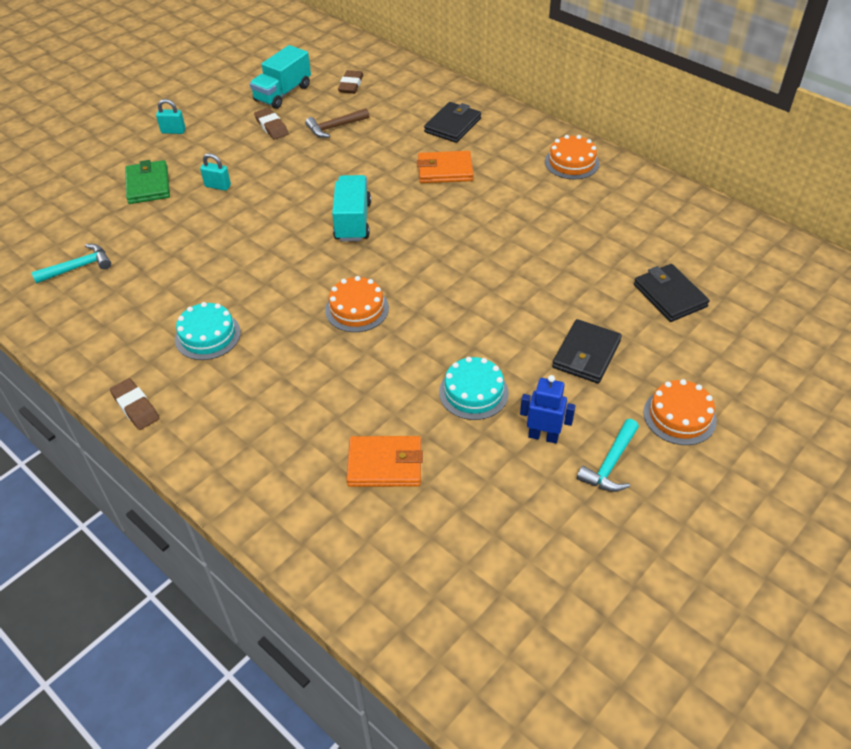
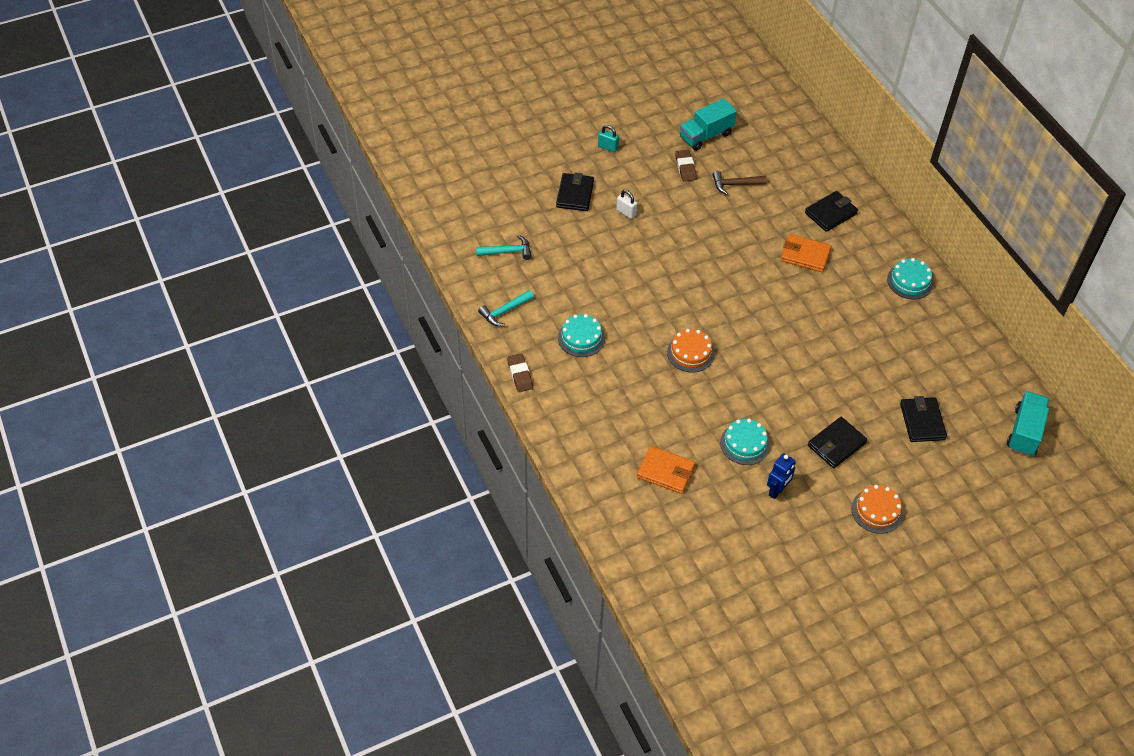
camera: 20 degrees right, 5 degrees up
(148, 185) = (575, 194): green wallet -> black wallet
(218, 186) = (626, 212): turquoise padlock -> white padlock
(351, 85) = (764, 144): brown eraser -> none
(353, 221) = (715, 278): turquoise truck -> turquoise truck (1024, 432)
(543, 436) = (777, 490): blue robot -> blue robot turned 90 degrees clockwise
(571, 162) = (910, 281): orange cake -> turquoise cake
(610, 464) = (812, 525): turquoise hammer -> turquoise hammer (504, 311)

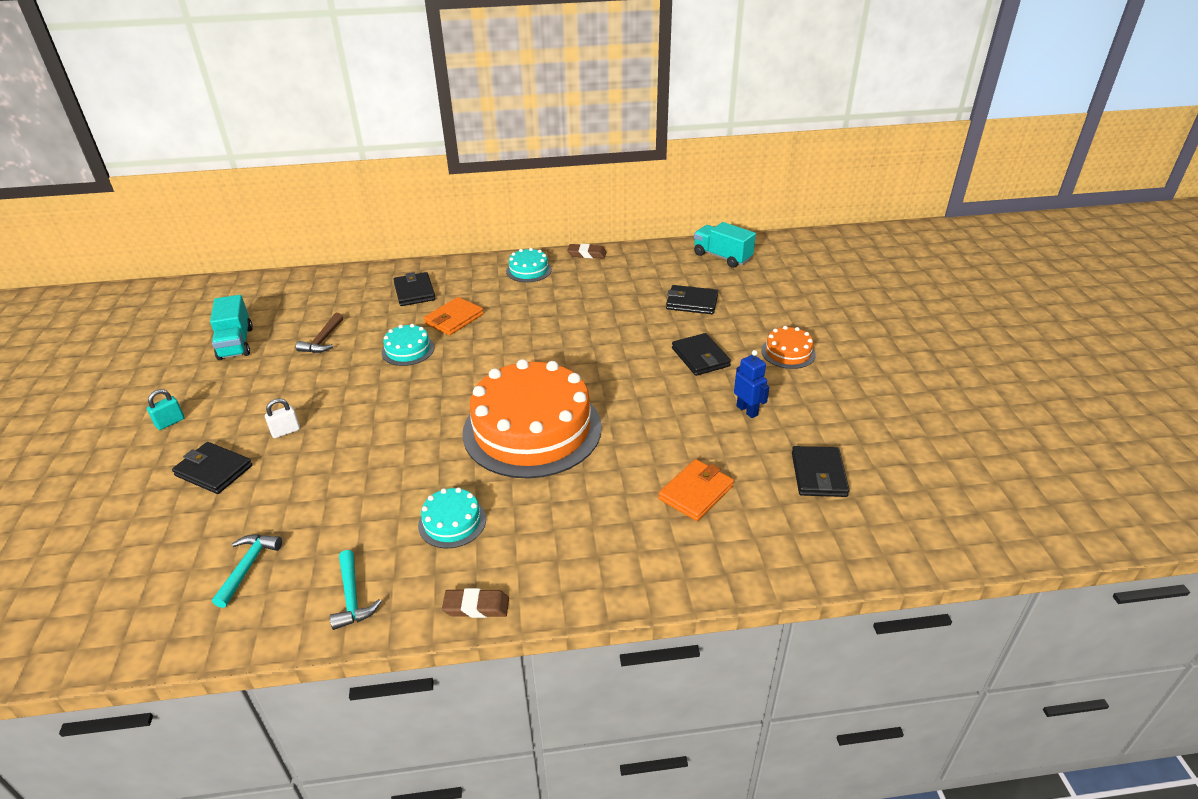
camera: 70 degrees left, 15 degrees down
(685, 167) = (265, 369): brown eraser -> brown eraser (587, 254)
(690, 353) = (532, 429): orange cake -> orange cake, size x2.33
(719, 550) = (818, 474): none -> black wallet
(745, 444) = (677, 418): turquoise cake -> turquoise cake (408, 350)

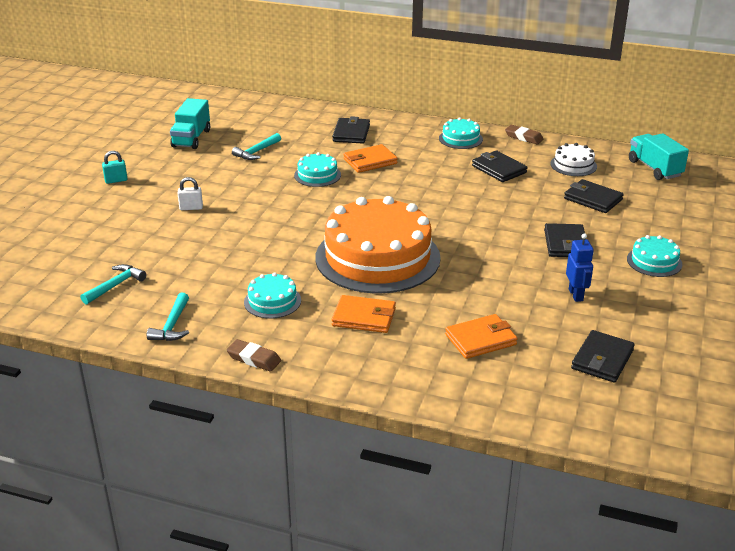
camera: 25 degrees right, 5 degrees down
(214, 471) = (127, 219): black wallet -> black wallet (499, 169)
(323, 340) = (256, 152): brown hammer -> turquoise hammer
(564, 507) = (364, 317): none -> orange wallet
(651, 271) = (573, 165): none -> white cake
(788, 352) = (654, 261): orange cake -> turquoise cake

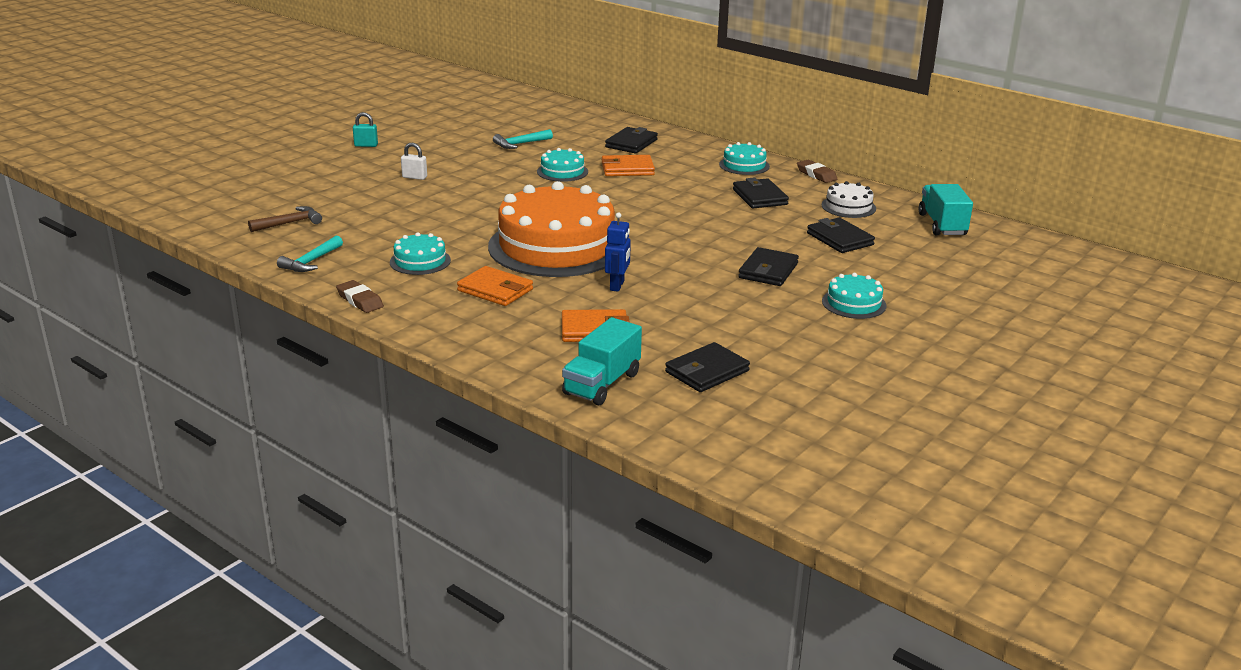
camera: 20 degrees right, 5 degrees down
(115, 285) = (290, 223): turquoise hammer -> brown hammer
(191, 138) = (467, 124): turquoise truck -> turquoise truck (602, 384)
(576, 295) = (734, 314): blue robot -> blue robot (617, 286)

